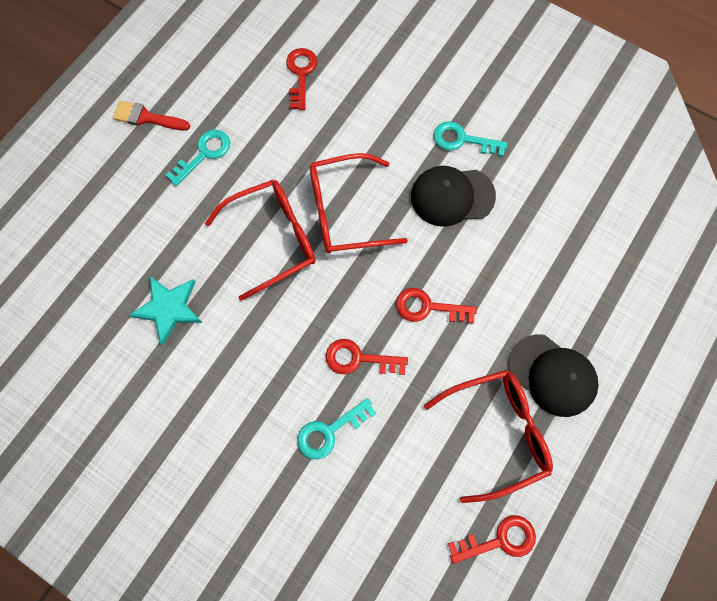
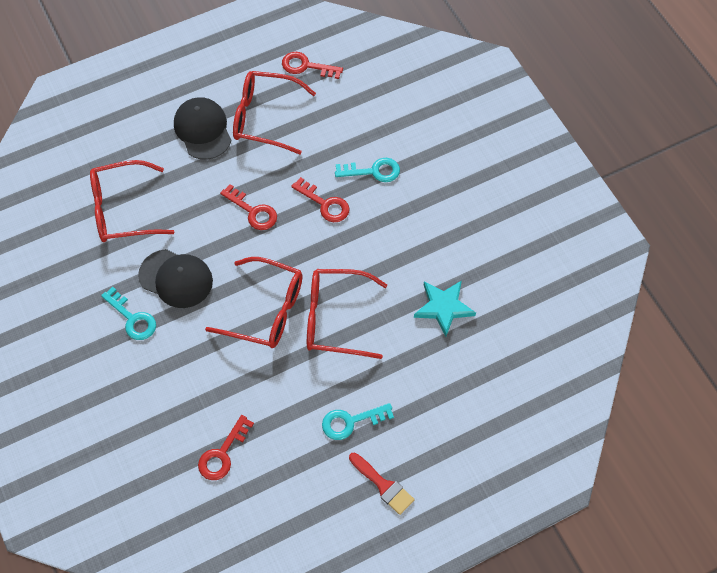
camera: 150 degrees left, 10 degrees down
(558, 236) = (122, 210): none -> red glasses

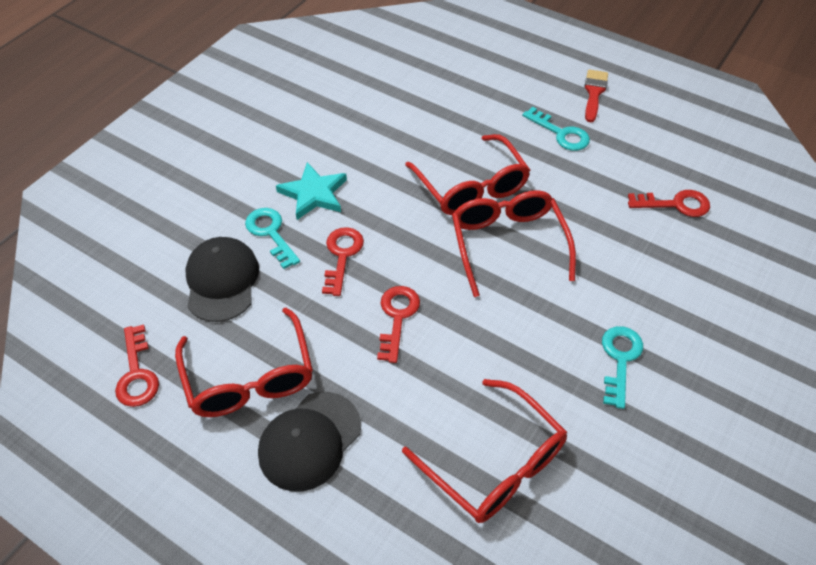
camera: 120 degrees left, 10 degrees down
(176, 278) = (539, 345): black cap -> black cap (222, 281)
(444, 307) = (398, 119): turquoise star -> turquoise star (313, 194)

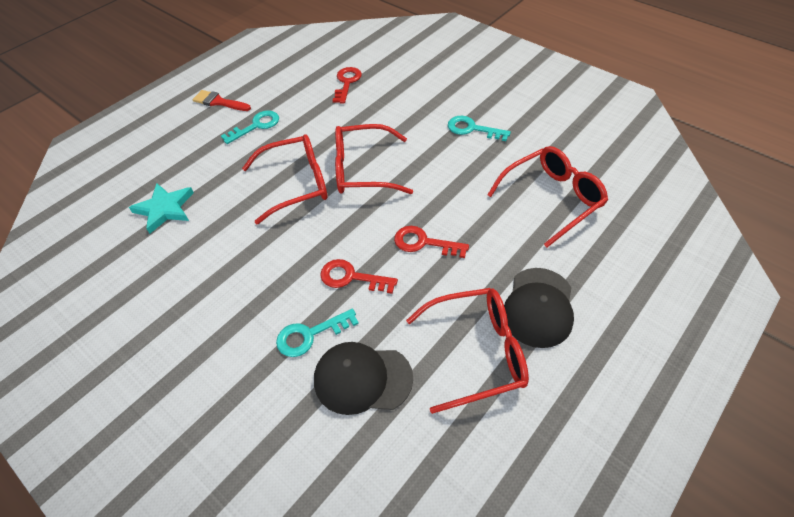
camera: 80 degrees left, 0 degrees up
(137, 374) = (468, 456): red key -> none
(309, 441) = (538, 307): black cap -> black cap turned 60 degrees clockwise
(313, 194) = (268, 297): turquoise star -> turquoise star (164, 209)

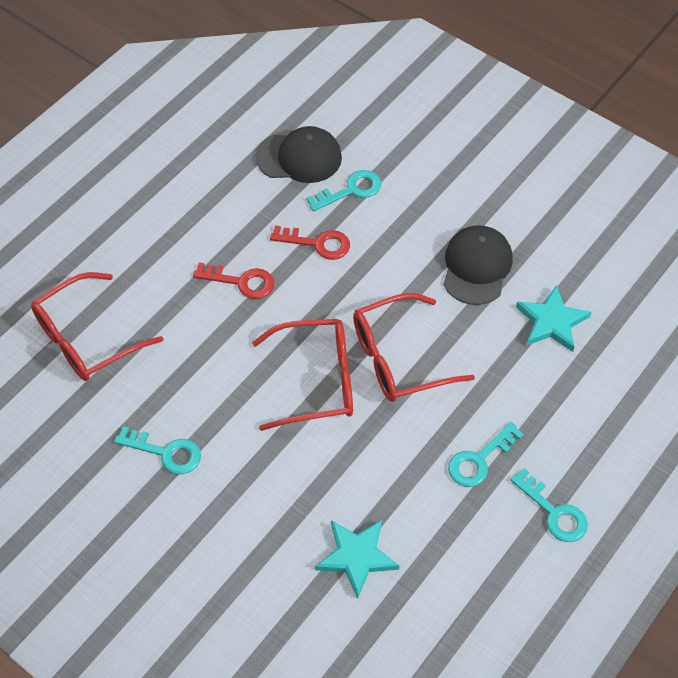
camera: 175 degrees right, 5 degrees up
(219, 102) = (554, 512): red brush -> turquoise key
(347, 83) = (356, 557): red key -> turquoise star
(477, 352) = (197, 179): red glasses -> none
(538, 307) = (133, 217): black cap -> black cap (476, 267)

